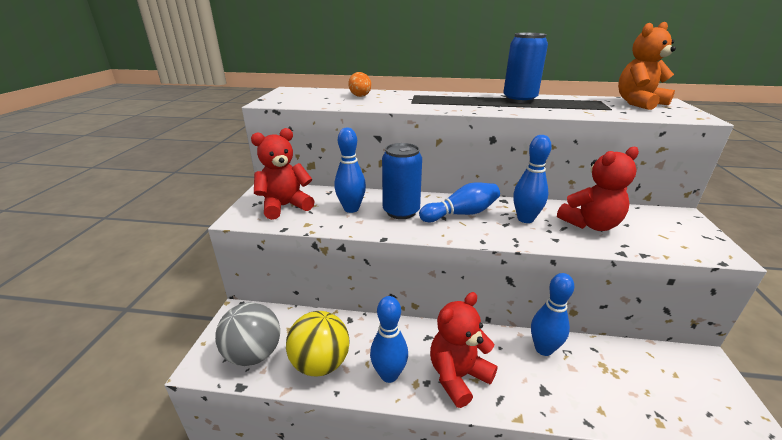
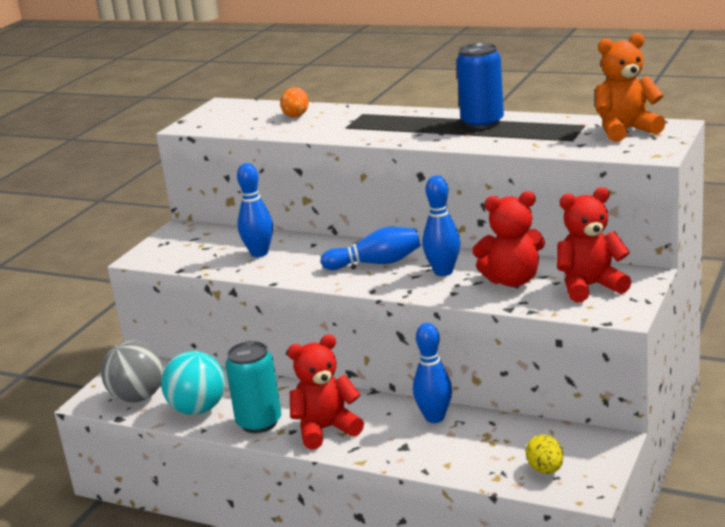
camera: 20 degrees right, 5 degrees down
(285, 206) = (191, 248): red teddy bear -> red teddy bear (590, 286)
(321, 363) = (198, 409): yellow ball -> turquoise ball
(389, 375) = (259, 422): blue bowling pin -> turquoise can
(401, 212) = (311, 258): blue can -> none
(691, 405) = (545, 469): none -> yellow egg

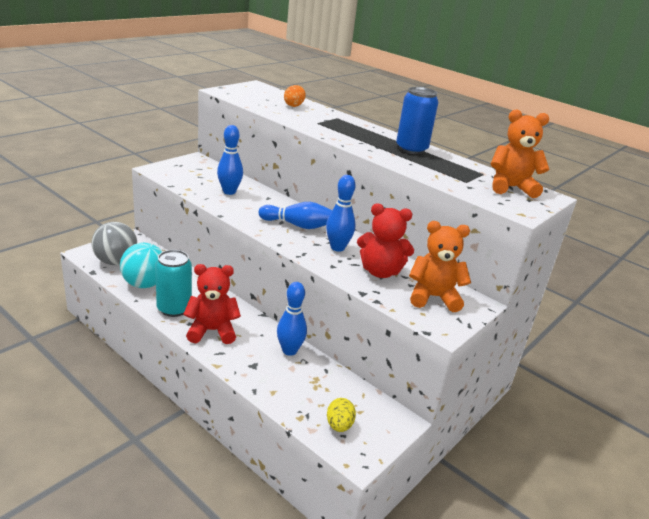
camera: 10 degrees right, 5 degrees up
(590, 286) = (433, 297): red teddy bear -> orange teddy bear

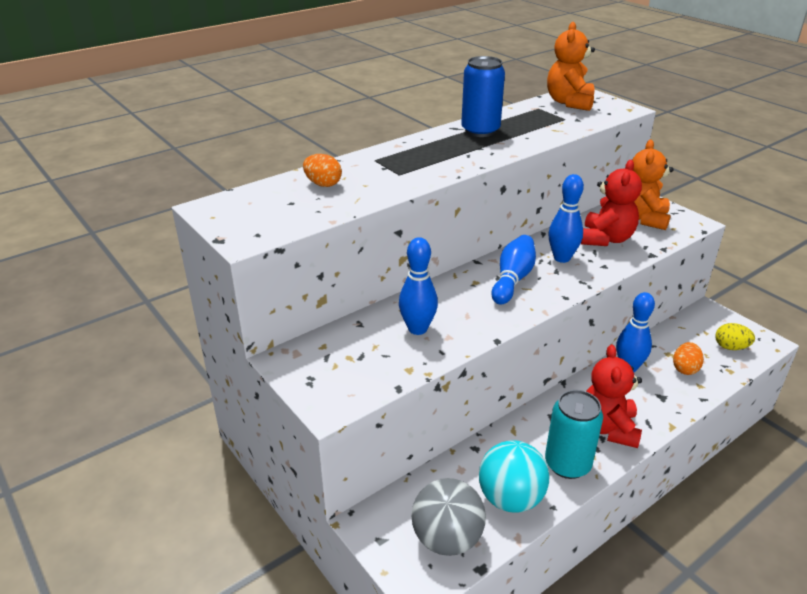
camera: 75 degrees left, 5 degrees up
(295, 385) = (685, 369): none -> orange egg

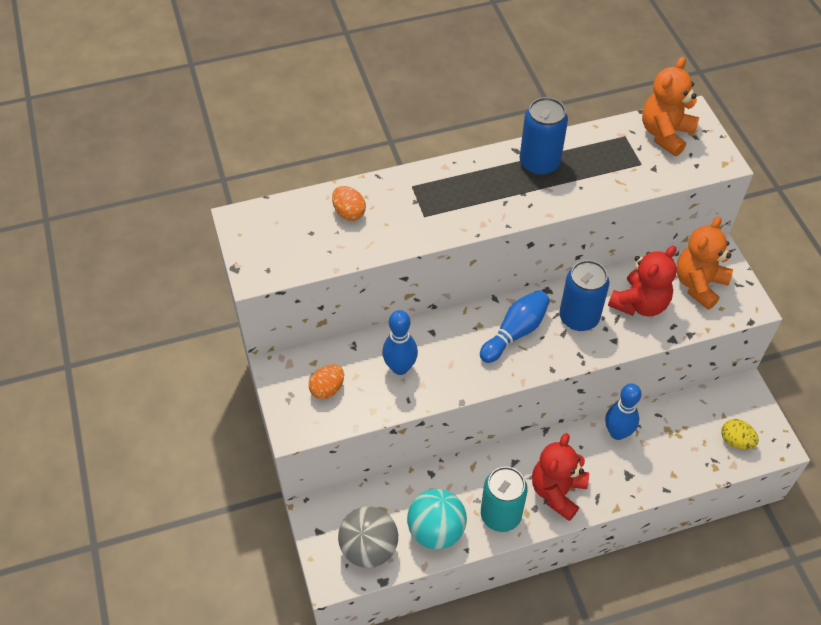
camera: 20 degrees right, 20 degrees up
(562, 258) = (579, 317): blue bowling pin -> blue can
(685, 369) = (671, 451): orange egg -> orange egg (327, 389)

